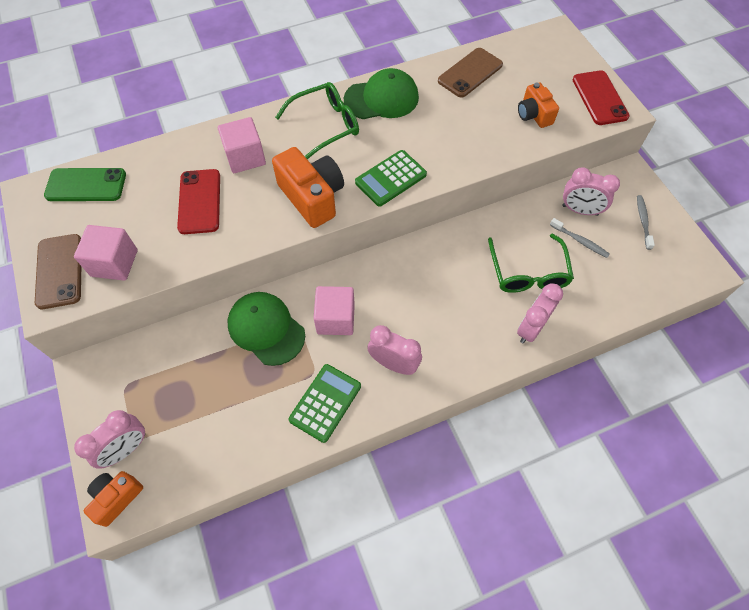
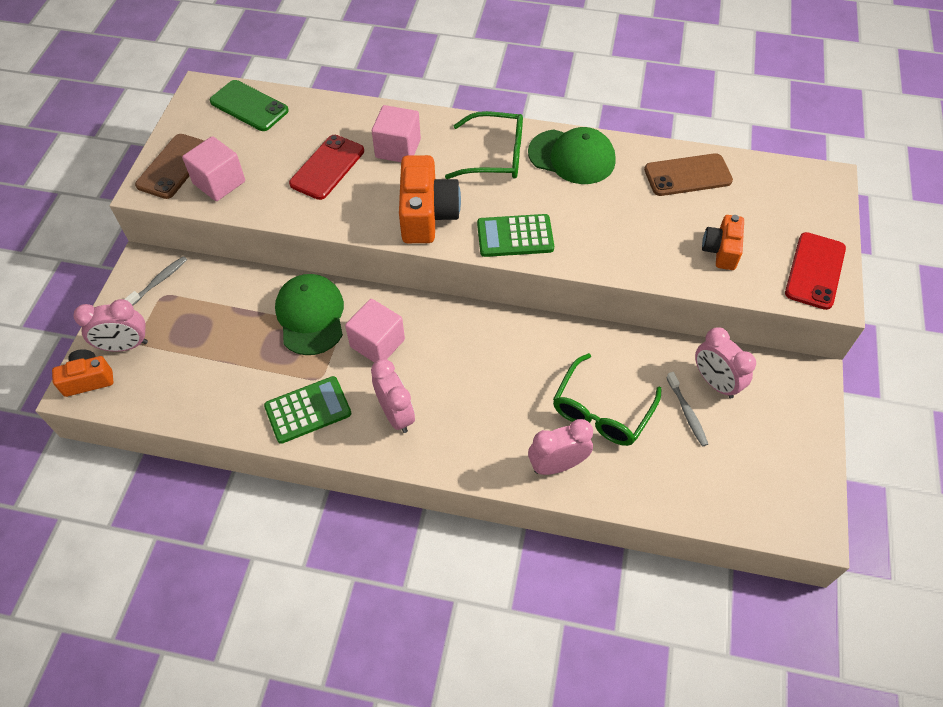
camera: 35 degrees right, 5 degrees down
(643, 221) = (780, 434): grey toothbrush -> grey toothbrush (159, 281)

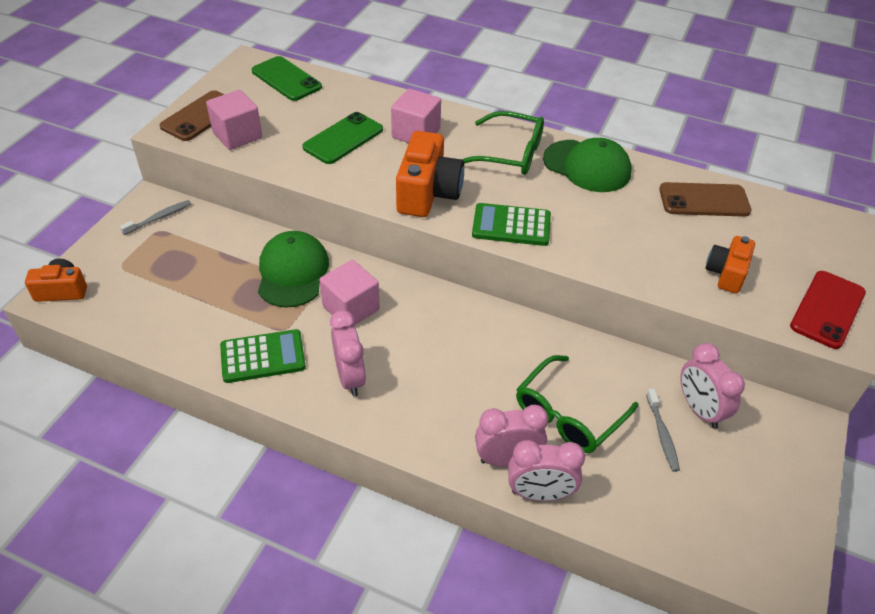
camera: 10 degrees right, 10 degrees down
(125, 346) = (107, 267): pink clock -> pink clock (540, 493)
(327, 167) = (343, 138): red phone -> green phone

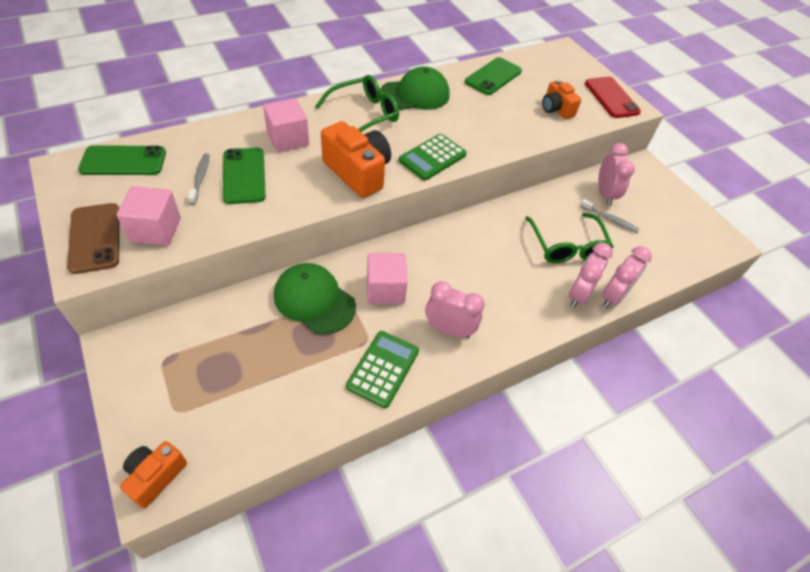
camera: 55 degrees left, 5 degrees up
(159, 218) = (147, 350): grey toothbrush -> grey toothbrush (200, 178)
(699, 410) = (605, 194): pink clock -> pink clock turned 105 degrees counterclockwise
(704, 200) = (493, 77): brown phone -> green phone

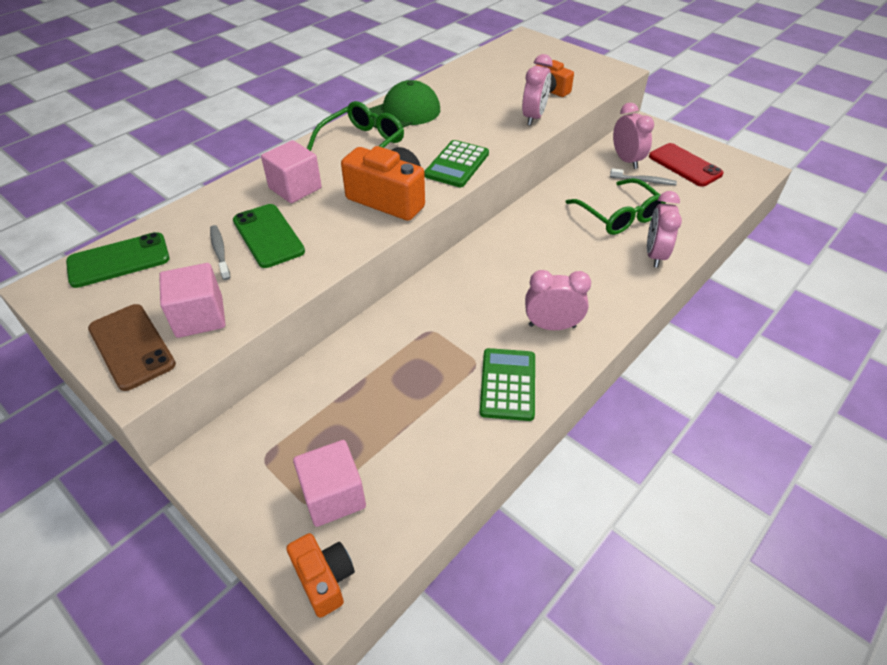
camera: 15 degrees left, 5 degrees down
(155, 476) = (324, 579): orange camera -> orange camera turned 135 degrees clockwise
(314, 300) = (398, 343): green cap -> none
(385, 289) = (466, 310): pink cube -> pink cube (333, 496)
(493, 77) = (471, 78): green phone -> none
(611, 98) = (594, 68): red phone -> red phone (685, 165)
(613, 296) = (687, 247): pink clock -> pink clock (533, 117)

